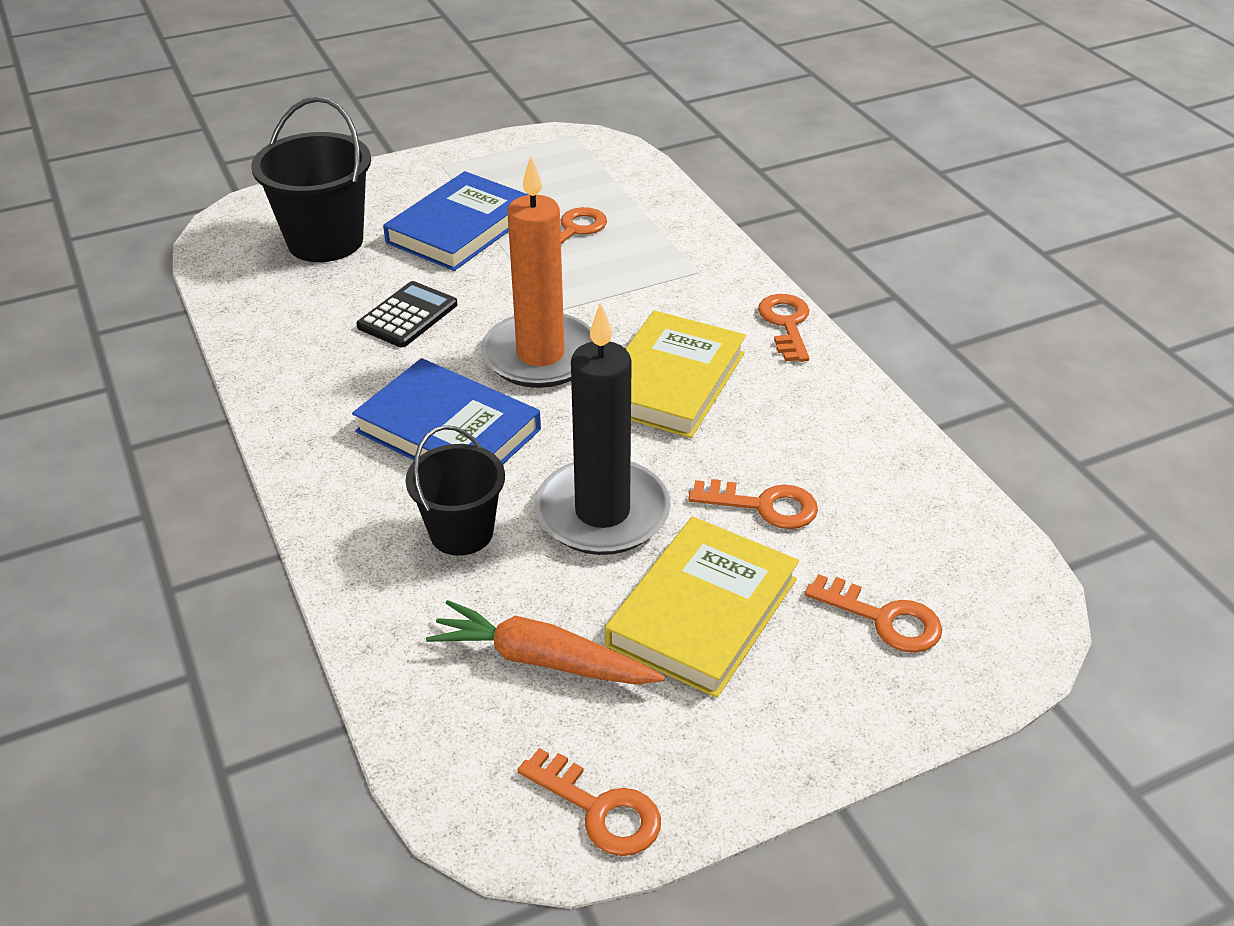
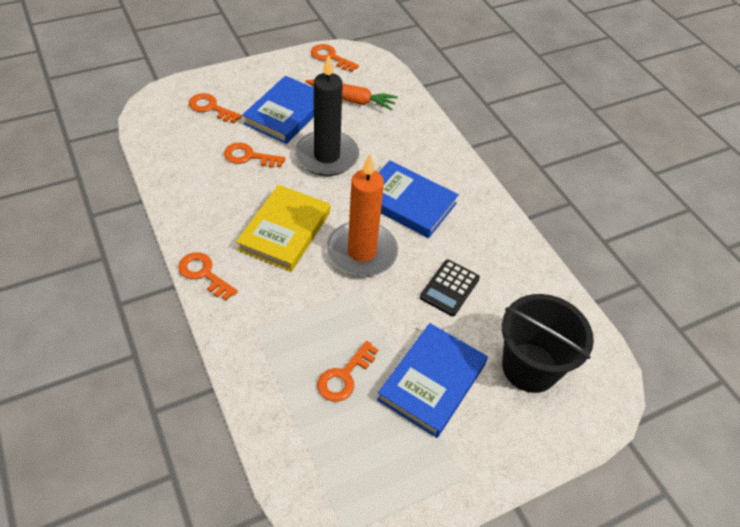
camera: 175 degrees right, 10 degrees up
(461, 532) = (391, 149): black bucket -> none
(703, 612) = (286, 113): yellow book -> blue book
(786, 324) = (204, 274): orange key -> orange key turned 135 degrees clockwise

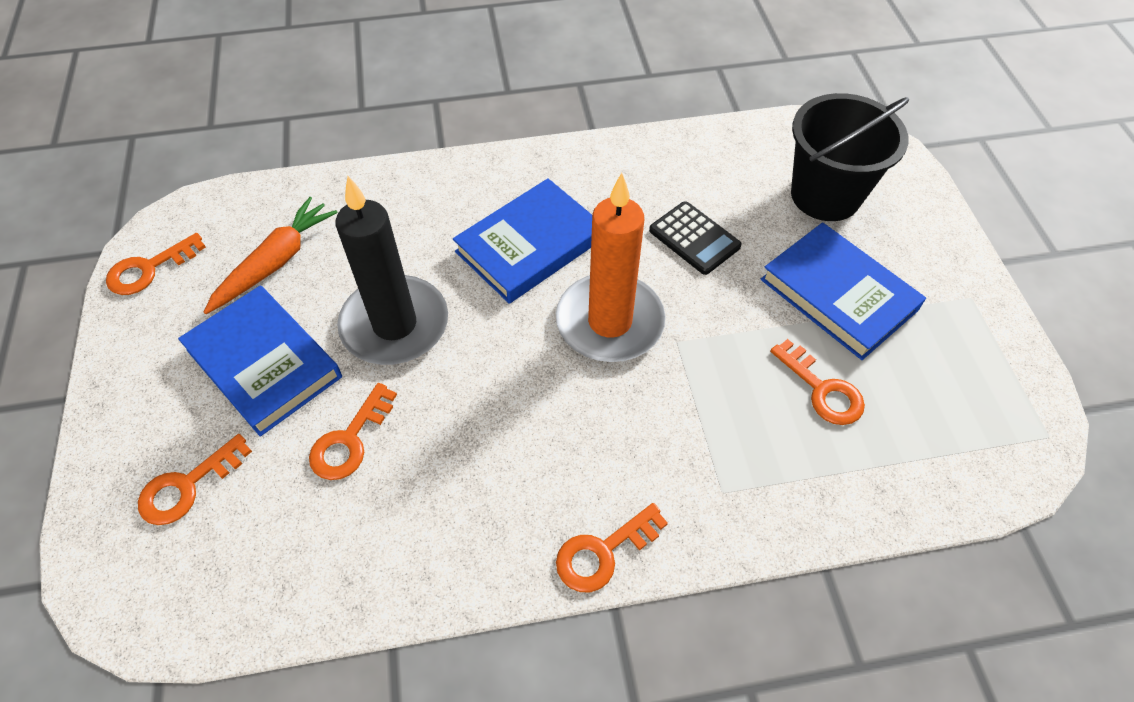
camera: 70 degrees left, 5 degrees up
(284, 231) = (541, 415): yellow book -> none

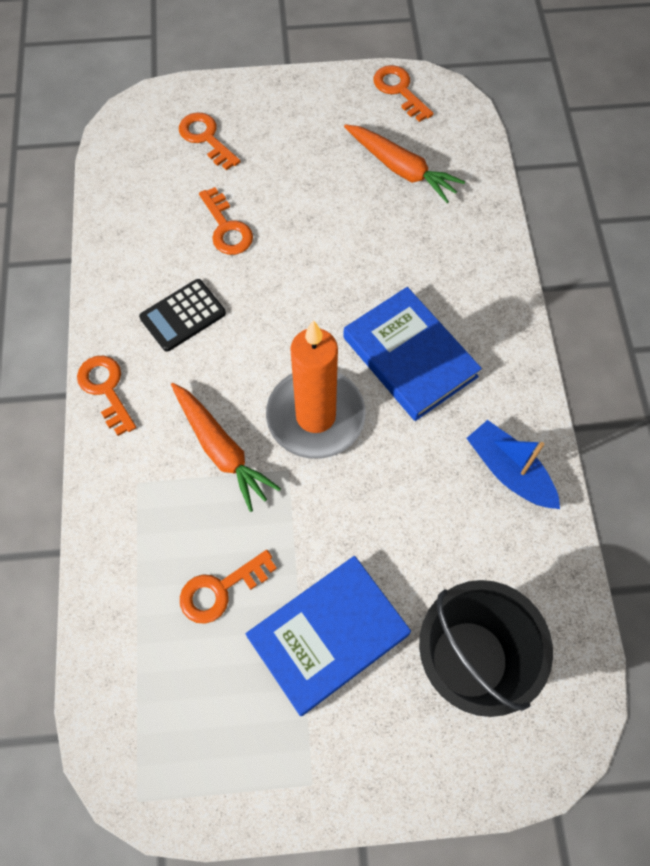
camera: 95 degrees right, 10 degrees up
(264, 363) = (301, 170): blue book -> none
(350, 440) = (226, 228): orange key -> orange key turned 150 degrees counterclockwise
(395, 324) = (329, 253): black candle -> none
(645, 170) = (509, 471): none -> blue boat
(664, 408) = (221, 449): none -> orange carrot
(694, 238) = (411, 506): black calculator -> black calculator (183, 315)

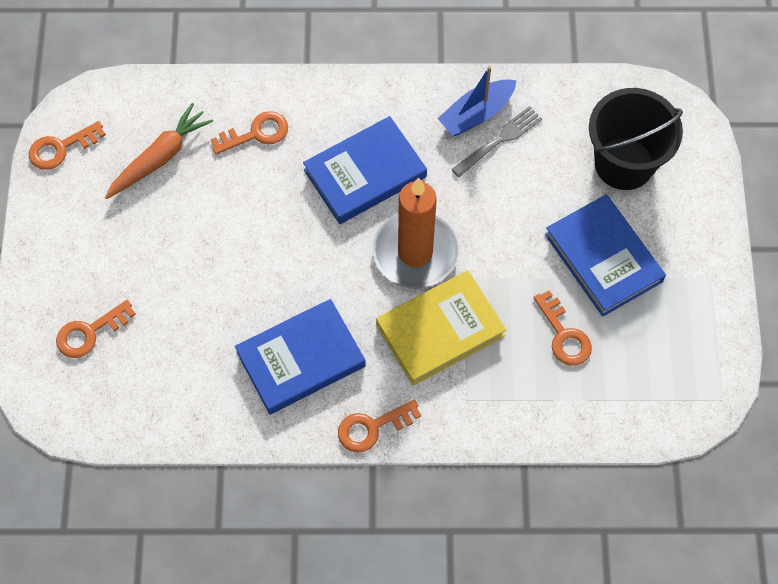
camera: 85 degrees left, 0 degrees up
(183, 315) = (301, 359): black calculator -> blue book
(221, 449) = (440, 330): orange carrot -> yellow book
(226, 228) = (206, 317): orange key -> orange key (256, 133)
(477, 500) = (499, 140): none -> grey fork

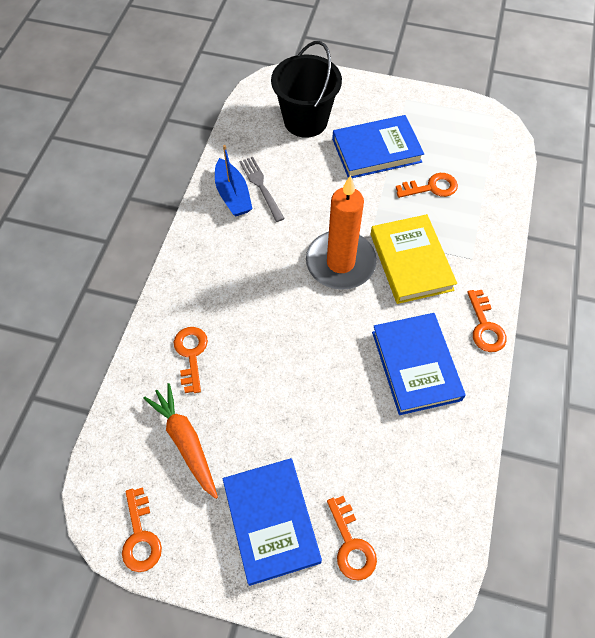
camera: 75 degrees left, 5 degrees down
(365, 173) = (259, 281): blue book -> blue book (271, 521)

